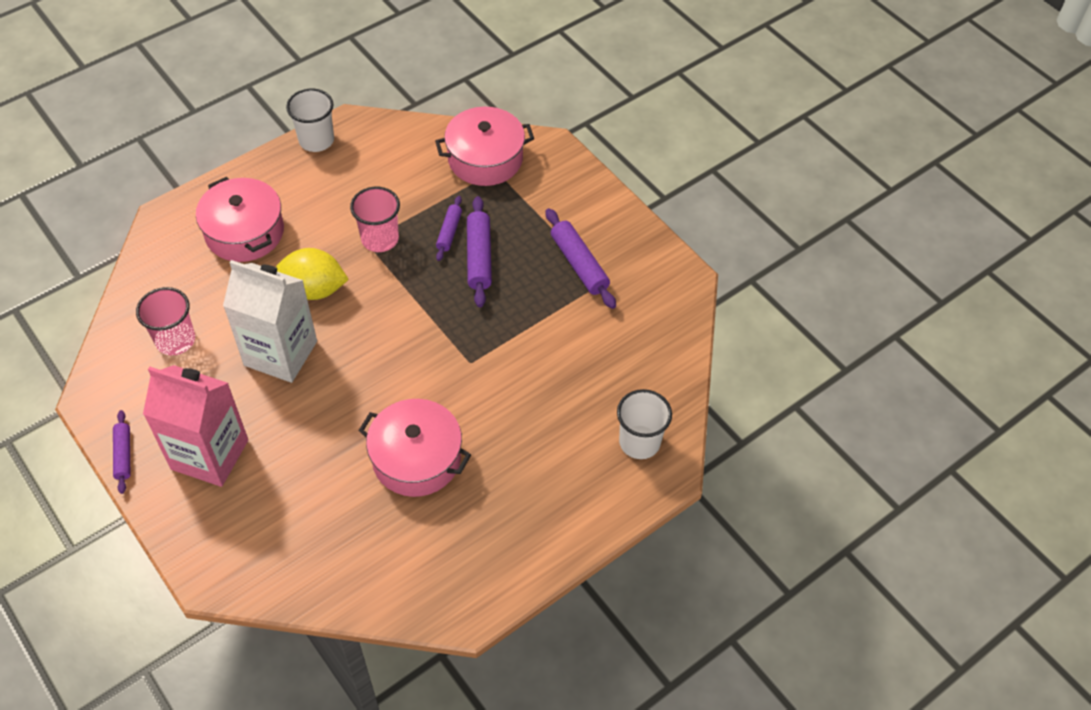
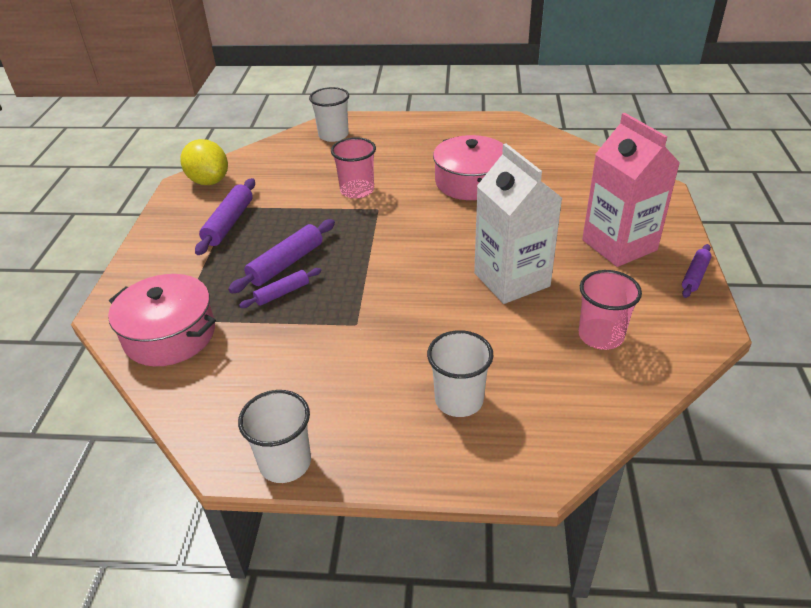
camera: 135 degrees left, 15 degrees down
(244, 232) = (459, 400): pink pot -> white cup
(314, 289) = (440, 311): yellow lemon -> yellow lemon (209, 181)
(380, 239) = (342, 320): pink cup -> pink cup (357, 190)

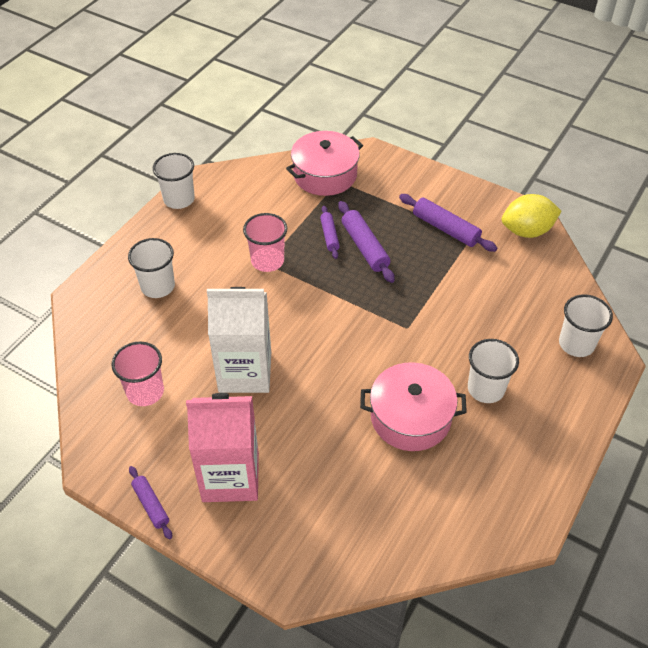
camera: 115 degrees right, 10 degrees up
(357, 190) = (448, 324): pink cup -> pink cup (267, 261)
(411, 159) = (486, 389): none -> white cup

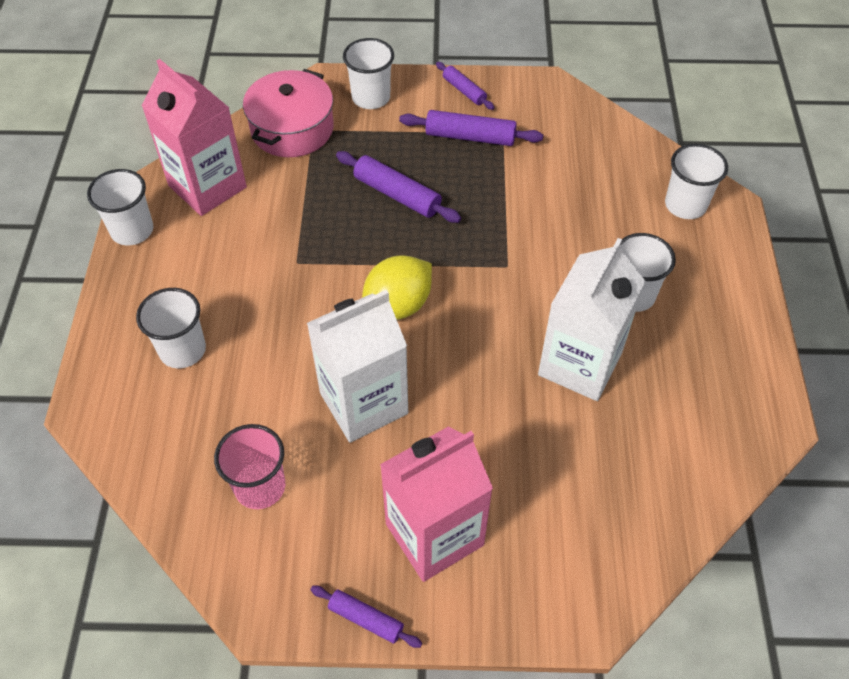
camera: 30 degrees left, 5 degrees up
(244, 190) = (207, 186): none -> pink carton
(267, 261) = (296, 259): pink cup -> none
(329, 236) = (348, 198): purple rolling pin -> purple rolling pin (464, 91)
(394, 174) = (371, 97): none -> white cup
(410, 417) = (580, 364): pink pot -> white carton
(527, 231) = (555, 104): yellow lemon -> yellow lemon (398, 305)

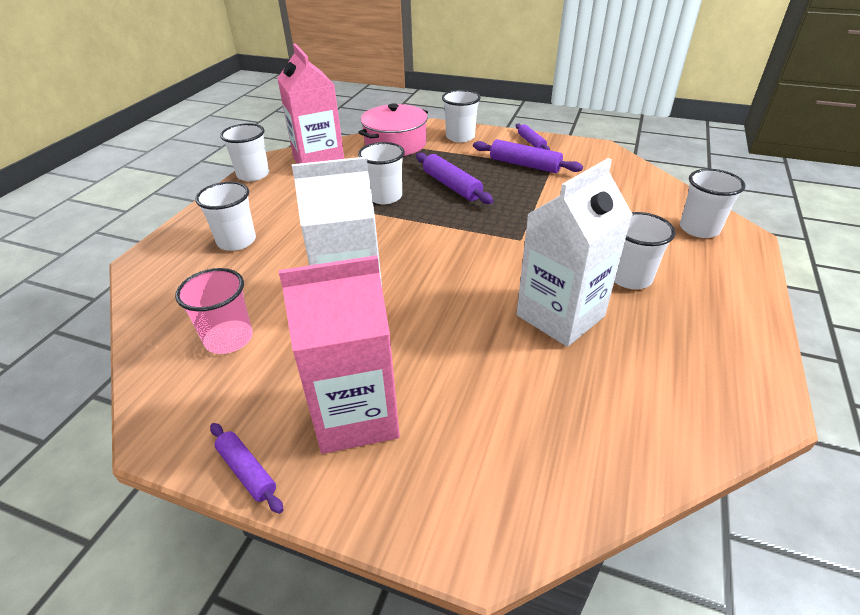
camera: 20 degrees right, 15 degrees down
(325, 232) = (385, 197): none -> white cup
(398, 305) = (416, 246): yellow lemon -> none

